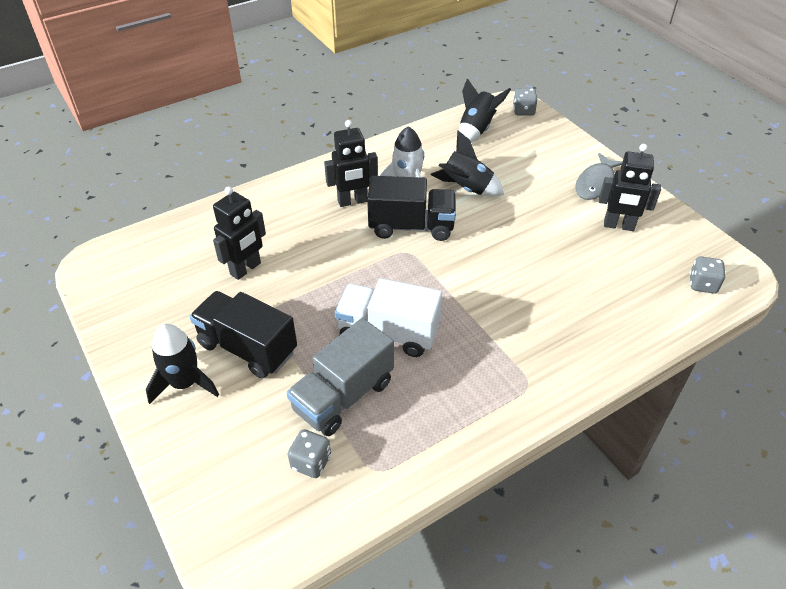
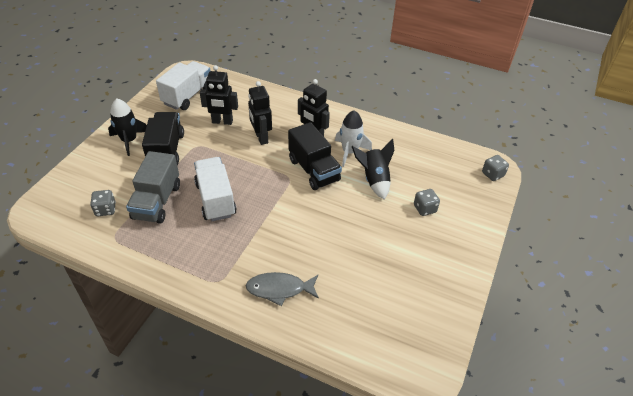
camera: 55 degrees right, 0 degrees up
(153, 282) = (187, 96): none -> white truck
(343, 396) = (157, 202): grey truck -> grey truck turned 90 degrees counterclockwise
(476, 130) = (442, 159): black rocket -> none
(596, 183) = (449, 246): grey fish -> grey fish (279, 289)
(618, 226) = (412, 276): black robot -> black robot (261, 138)
(702, 284) = (390, 351): grey dice -> grey dice (424, 209)

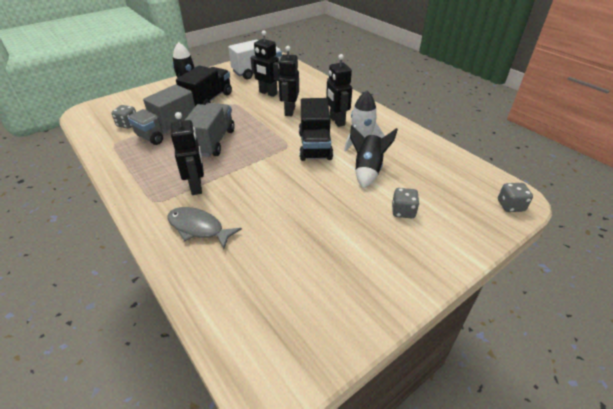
camera: 30 degrees right, 5 degrees down
(215, 199) = (212, 142): white truck -> grey truck
(243, 251) = (196, 186): none -> black robot

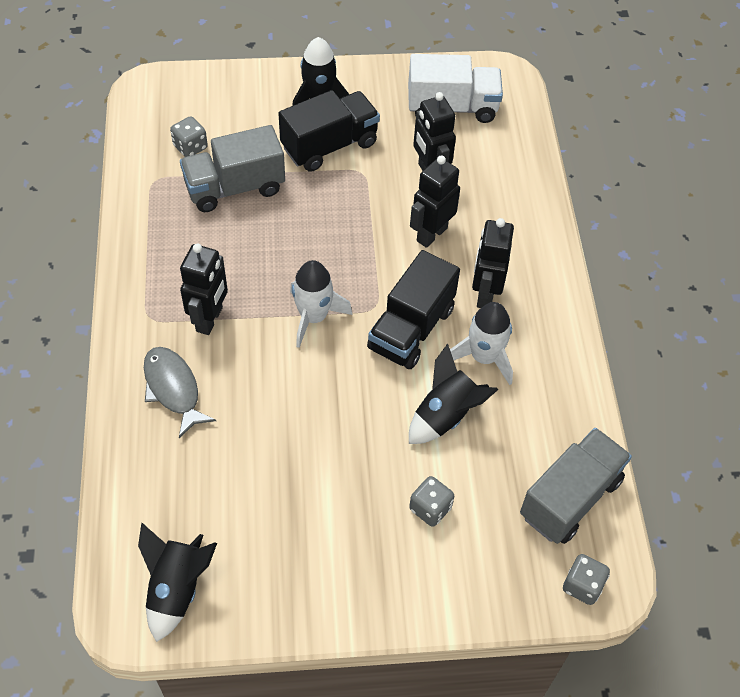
camera: 30 degrees right, 15 degrees up
(212, 142) = (278, 245): grey truck -> grey truck (570, 498)
(258, 161) = (313, 317): none -> white rocket
(293, 339) = (177, 589): none -> black rocket

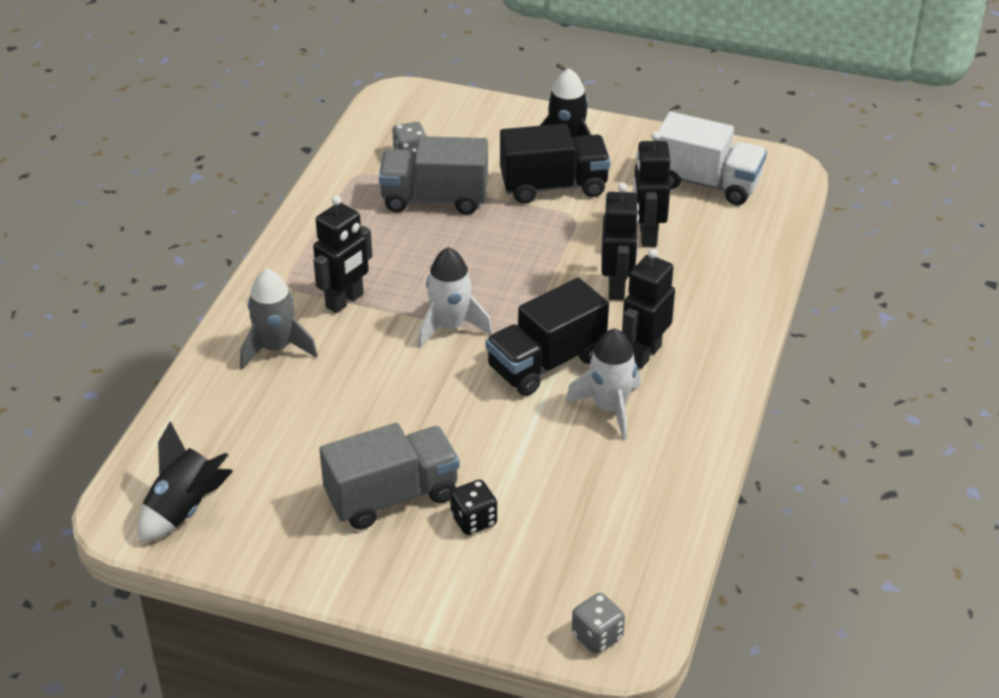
camera: 25 degrees right, 15 degrees down
(173, 389) = (276, 348): grey fish -> grey rocket
(430, 508) = (474, 520): grey dice -> black dice
(431, 234) = (617, 288): black robot -> black robot turned 120 degrees clockwise
(446, 415) = (538, 446): black rocket -> none
(570, 498) = (630, 556): grey truck -> grey truck (392, 496)

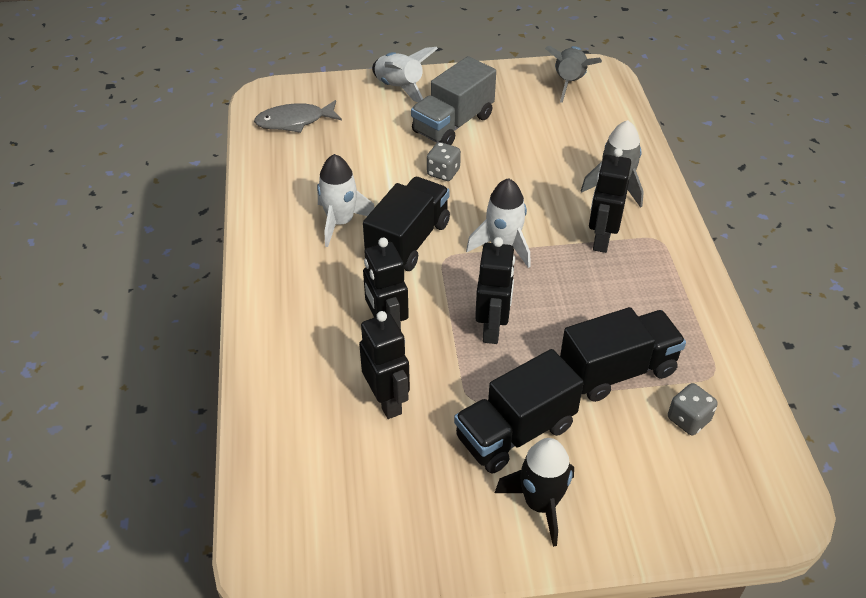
camera: 155 degrees right, 5 degrees up
(184, 509) = (569, 83): black rocket -> grey rocket
(422, 586) = (400, 88): none -> white rocket
(434, 199) = (617, 370): grey truck -> black truck
(474, 520) = (392, 126): black dice -> none
(597, 636) = (284, 94): grey dice -> grey dice (443, 172)
(603, 577) = (294, 121): none -> grey fish
(644, 354) = (334, 274): black robot -> black robot (492, 329)
(707, 183) = (354, 502): white truck -> none

